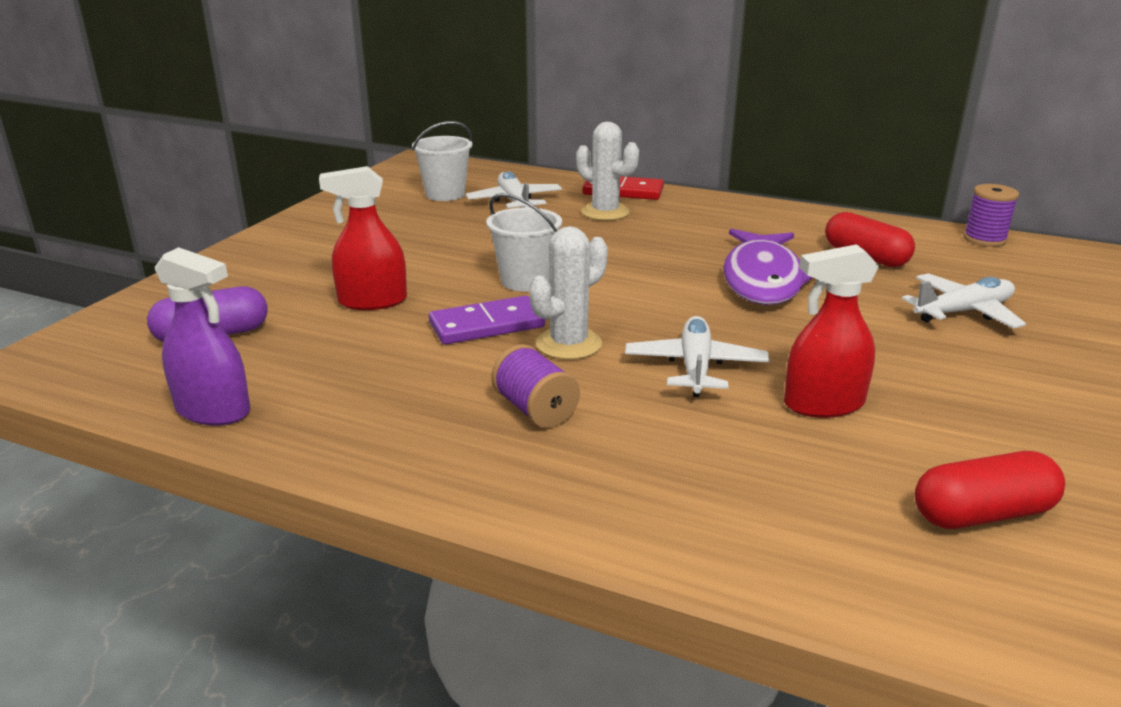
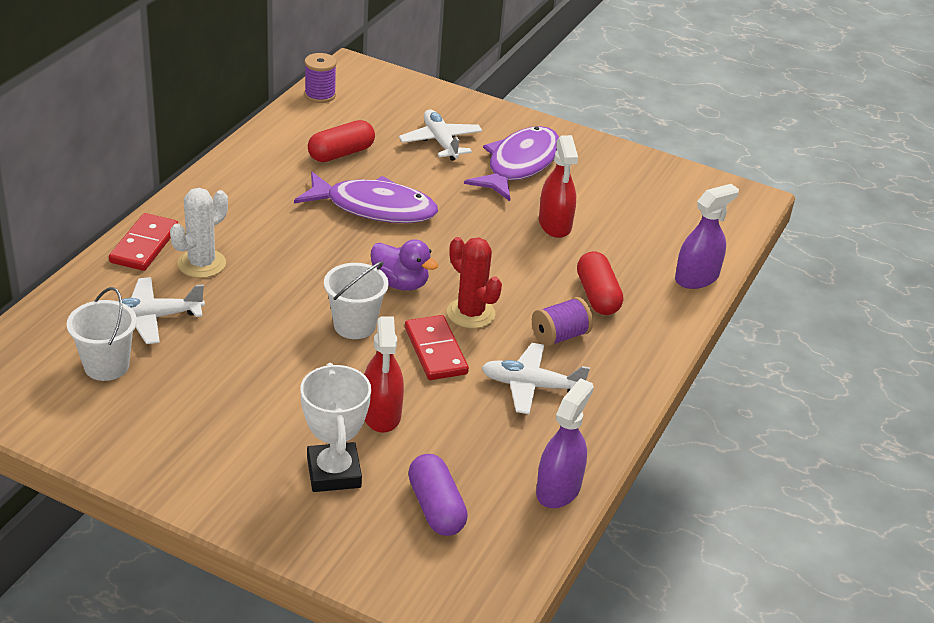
camera: 90 degrees left, 10 degrees up
(285, 284) = (334, 473): none -> white trophy
(487, 325) = (435, 351): purple domino -> red domino
(568, 344) = (470, 313): white cactus -> red cactus
(614, 300) = (400, 283): none -> purple duck
(695, 367) = (508, 263): white plane -> white plane (531, 386)
(757, 561) = (696, 278): none -> purple spray bottle
(968, 372) = (519, 165): none -> purple fish
(982, 514) = (656, 204): red capsule -> red capsule (597, 296)

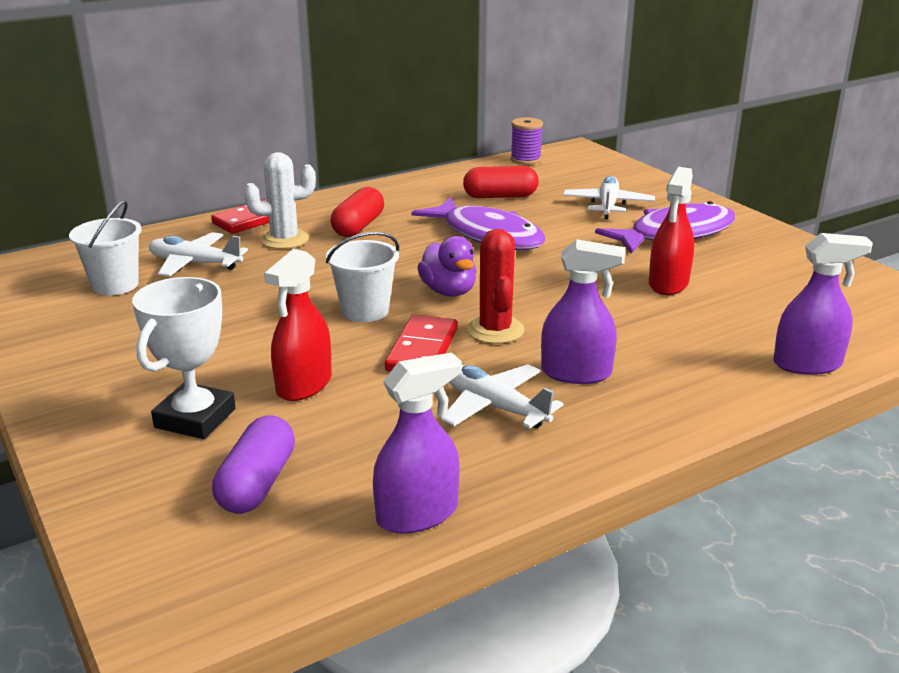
camera: 35 degrees right, 10 degrees down
(559, 336) = (576, 373): purple spool -> purple spray bottle
(597, 296) = (659, 350): red capsule -> red capsule (358, 226)

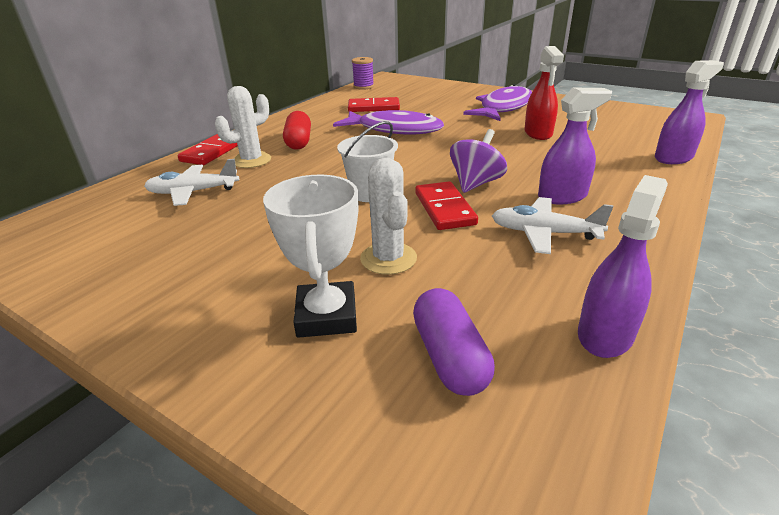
camera: 25 degrees left, 5 degrees up
(115, 285) = (134, 224): white bucket -> none
(304, 385) = (388, 258): red spray bottle -> white cactus
(448, 291) = (413, 167): purple duck -> none
(495, 330) = (475, 183): red cactus -> purple spinning top
(500, 196) = (373, 107): red capsule -> red domino
(607, 205) = (444, 101): white plane -> none

